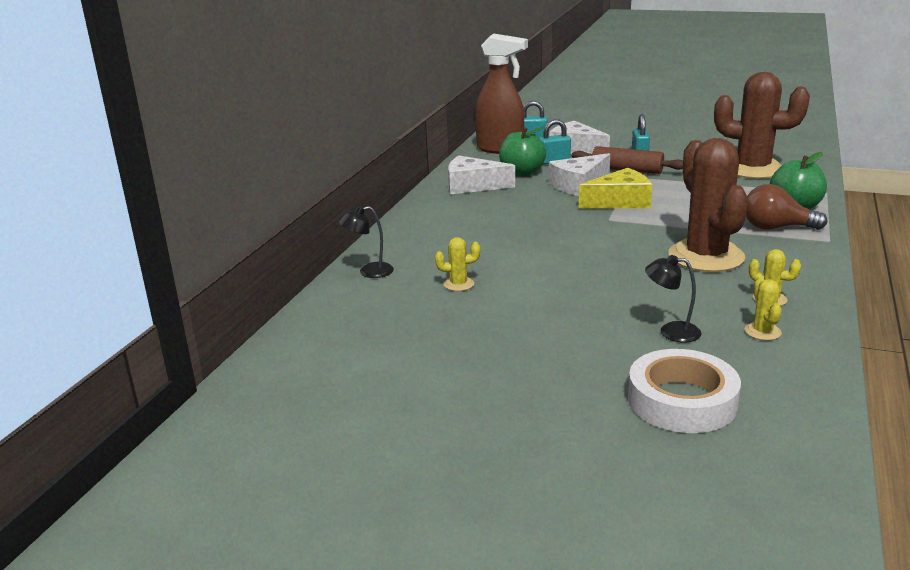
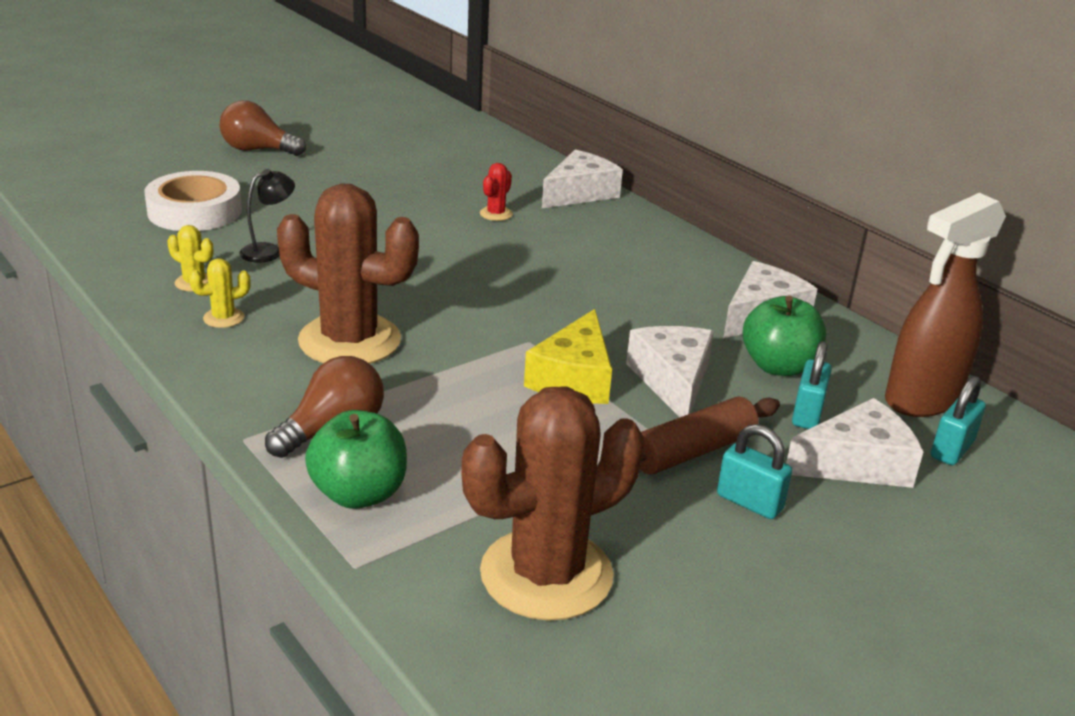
camera: 120 degrees right, 5 degrees up
(369, 272) = (579, 193): black lamp -> white cheese
(458, 284) = (496, 214): yellow cactus -> red cactus
(503, 456) = (258, 150): none -> brown light bulb

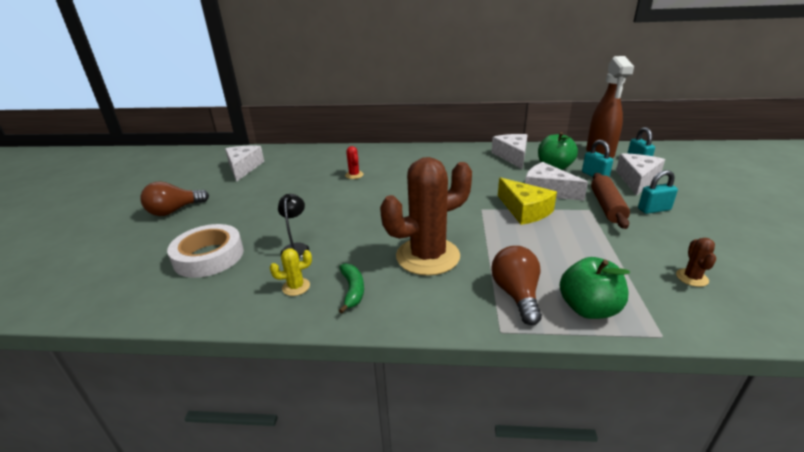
camera: 45 degrees left, 0 degrees up
(223, 318) = (353, 290): yellow cactus -> green banana
(546, 574) = (692, 278): brown cactus -> brown cactus, size x0.40
(579, 193) = (364, 152): white cheese -> white cheese (243, 168)

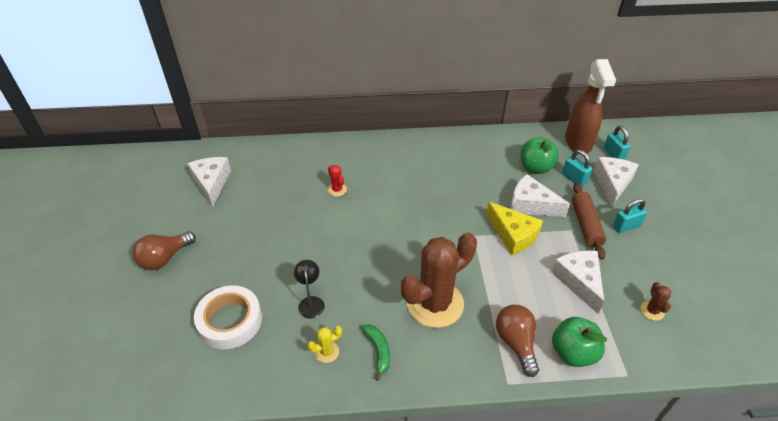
camera: 10 degrees left, 15 degrees up
(512, 156) = (493, 150): white cheese -> white cheese (579, 281)

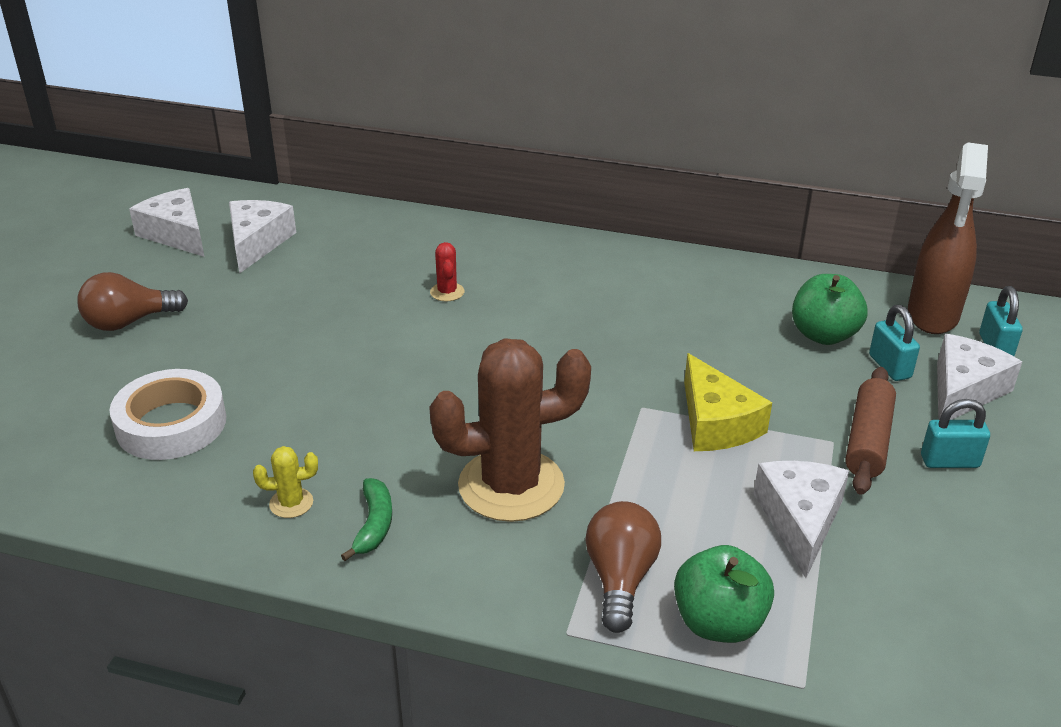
camera: 20 degrees right, 10 degrees down
(311, 302) = (309, 431): black lamp -> none
(531, 204) = (779, 387): white cheese -> white cheese (176, 234)
(652, 311) = (920, 603): brown cactus -> none

